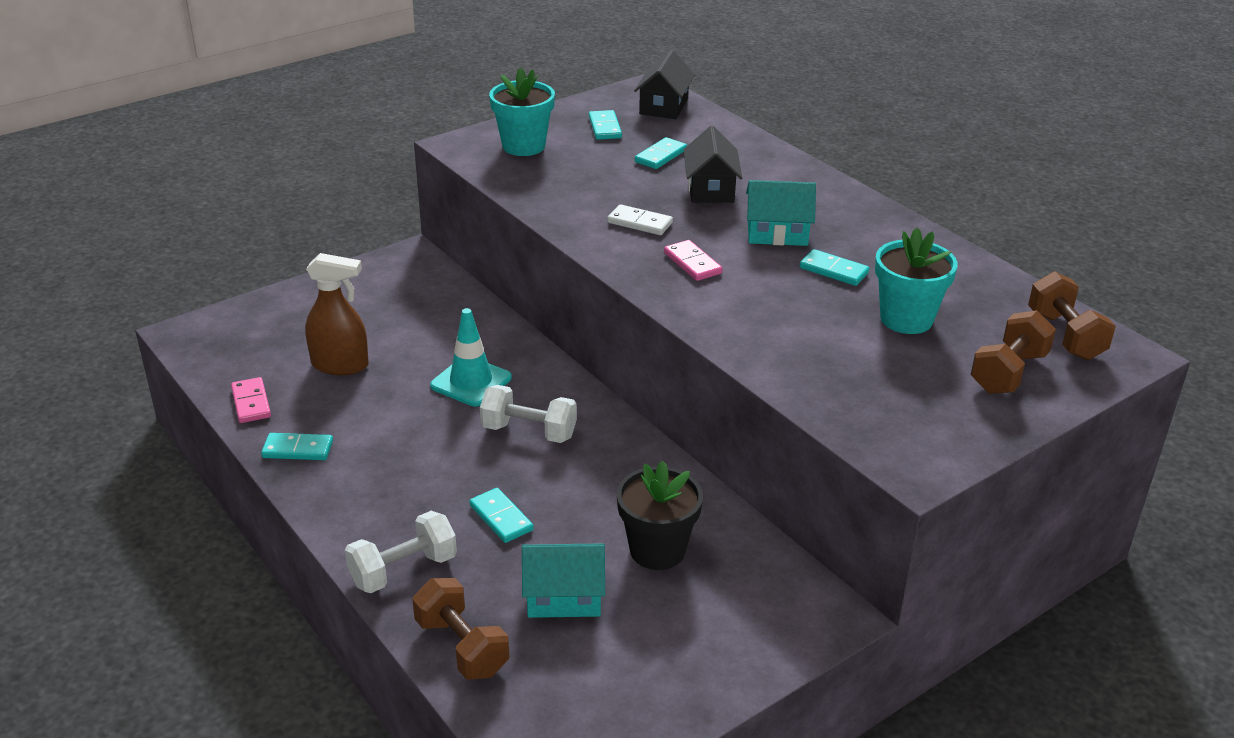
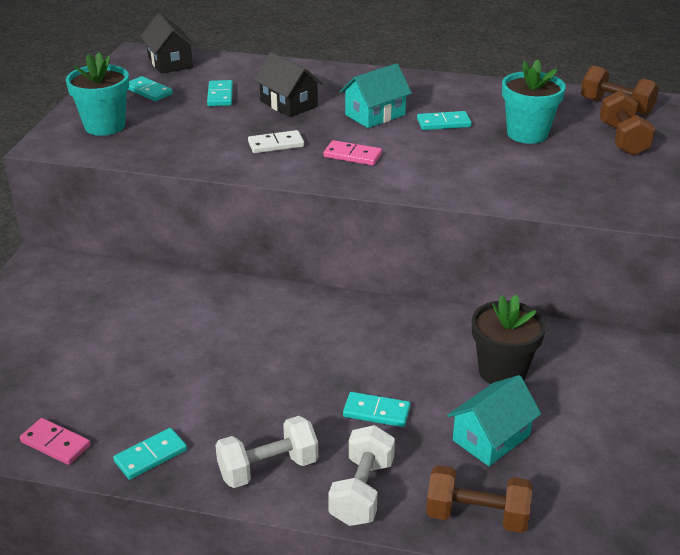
camera: 40 degrees left, 0 degrees up
(340, 365) = (95, 373): brown spray bottle -> none
(471, 382) = (220, 331): turquoise traffic cone -> none
(529, 432) = (312, 343): white dumbbell -> white dumbbell (268, 468)

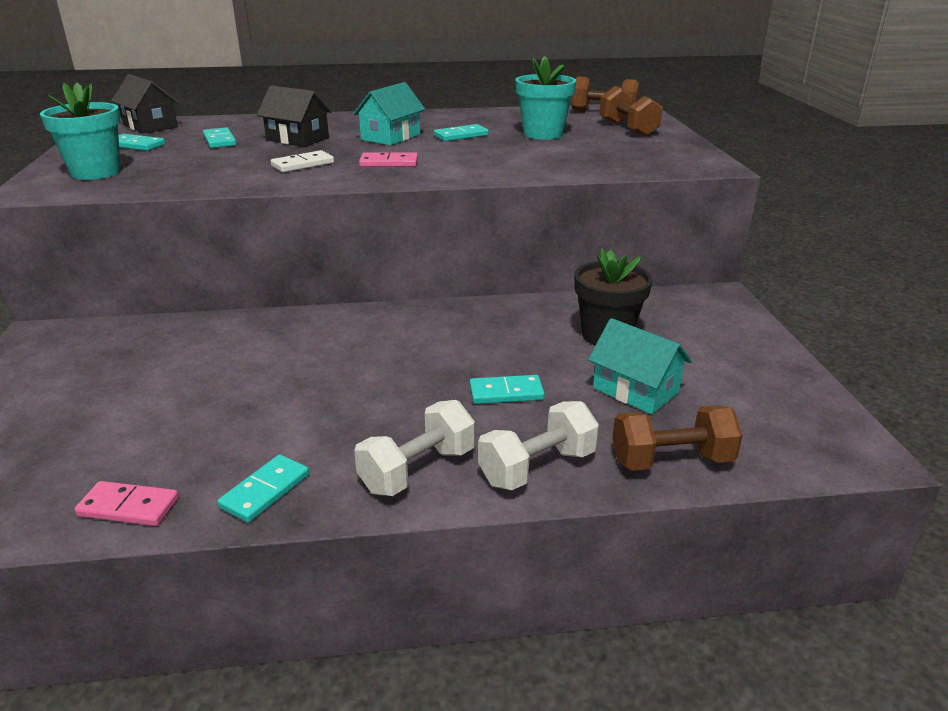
camera: 20 degrees left, 5 degrees down
(362, 491) = (537, 467): white dumbbell -> white dumbbell turned 60 degrees clockwise
(491, 438) = (635, 390): turquoise house -> turquoise house turned 75 degrees counterclockwise

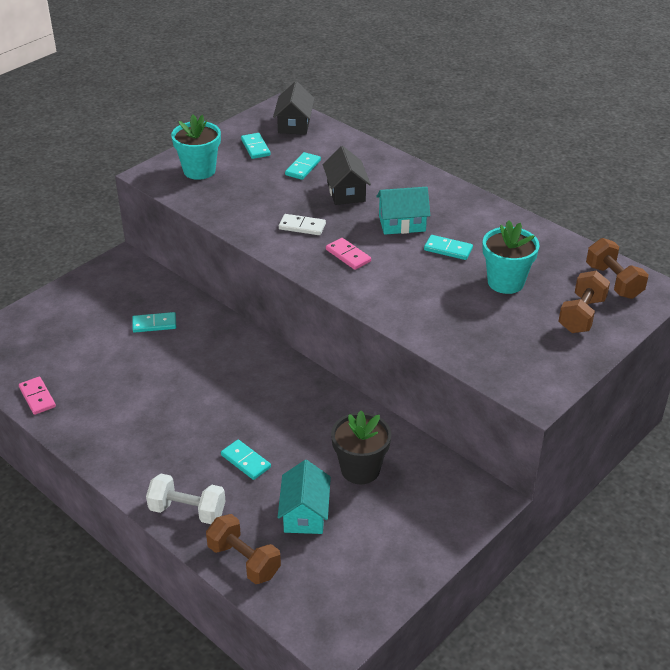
camera: 50 degrees right, 10 degrees up
(265, 491) = (84, 429): turquoise domino -> turquoise domino (154, 324)
(417, 470) = (144, 469): white dumbbell -> none

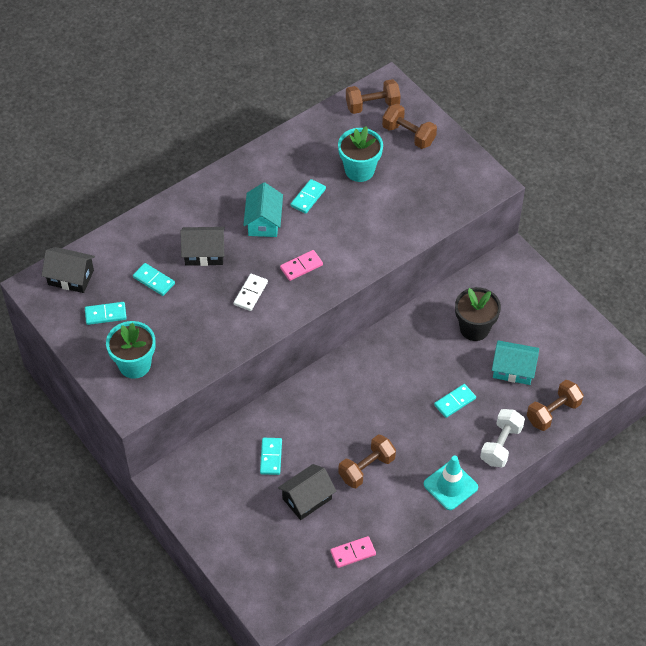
camera: 80 degrees left, 15 degrees up
(104, 355) = (307, 499): none -> black house
(126, 469) = (450, 486): none -> turquoise traffic cone
(145, 396) = (366, 468): none -> brown dumbbell

